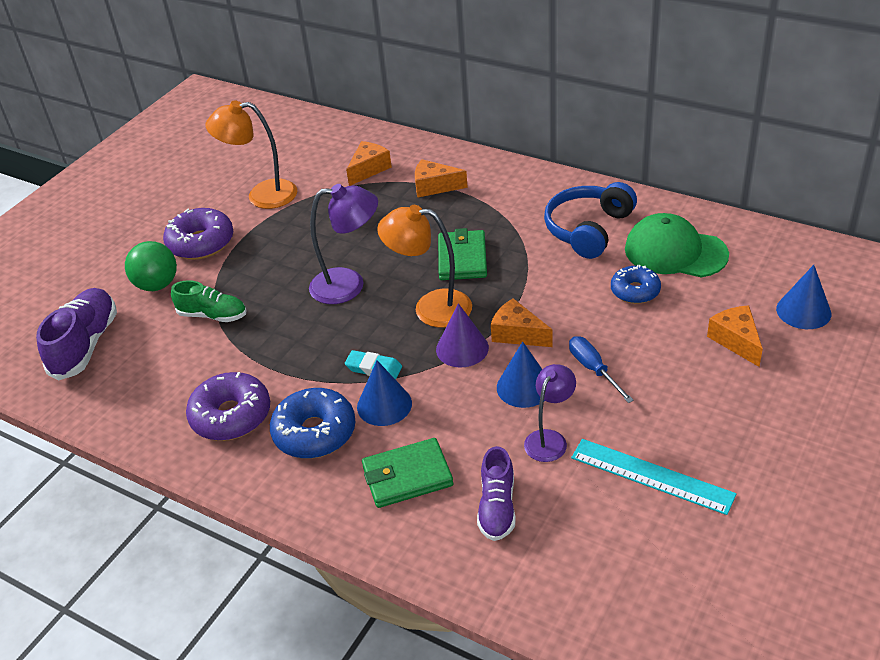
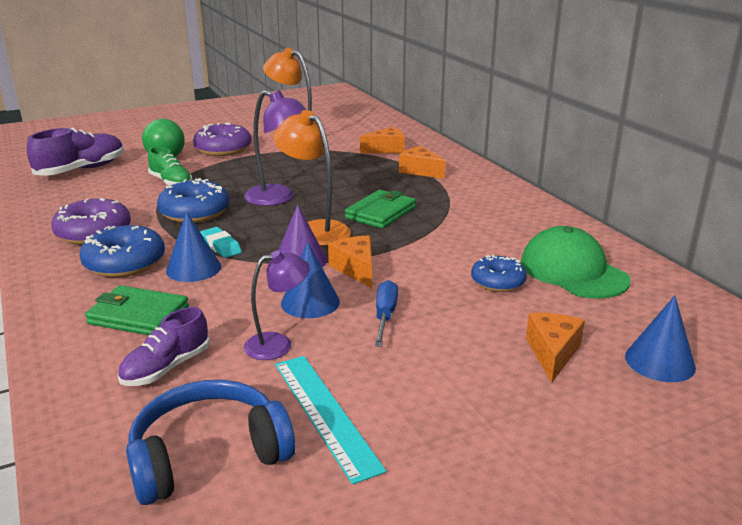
camera: 30 degrees right, 15 degrees down
(293, 341) = (194, 212): none -> blue donut
(588, 229) = (510, 231): blue headphones -> blue headphones (208, 455)

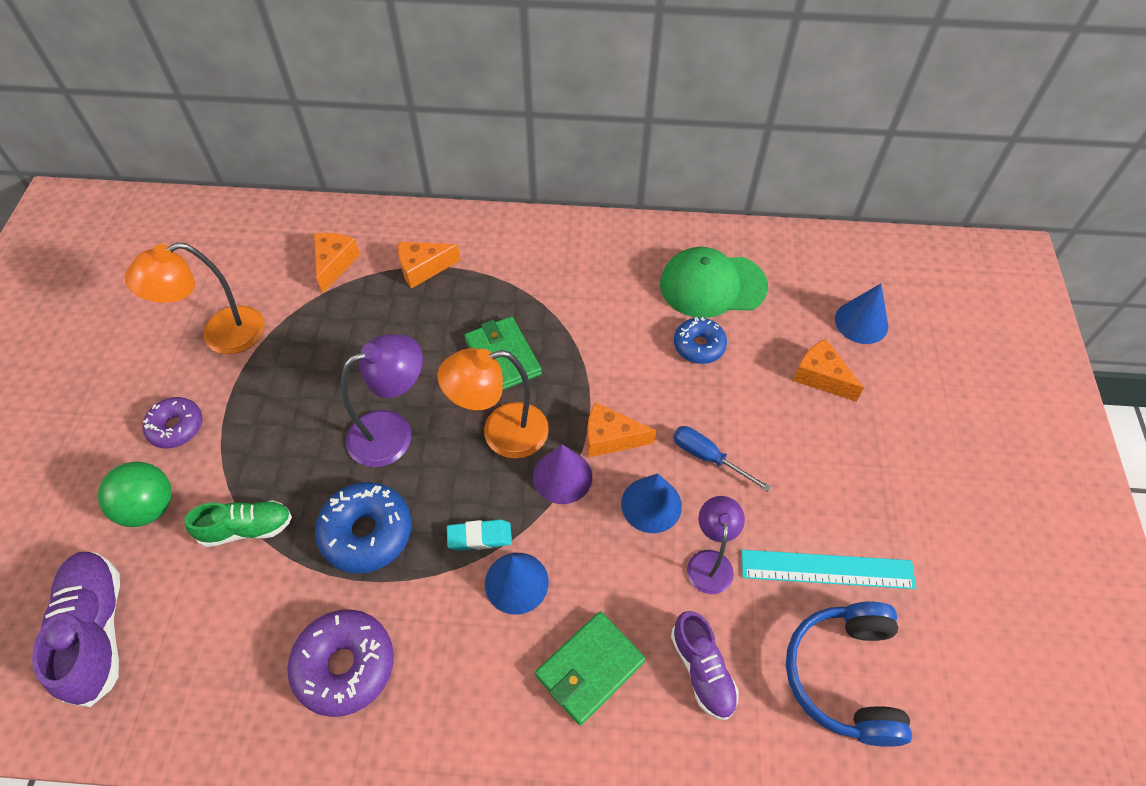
camera: 60 degrees left, 30 degrees up
(125, 263) = (457, 650): blue donut -> none
(223, 149) = (176, 427): purple donut -> purple donut, size x0.65

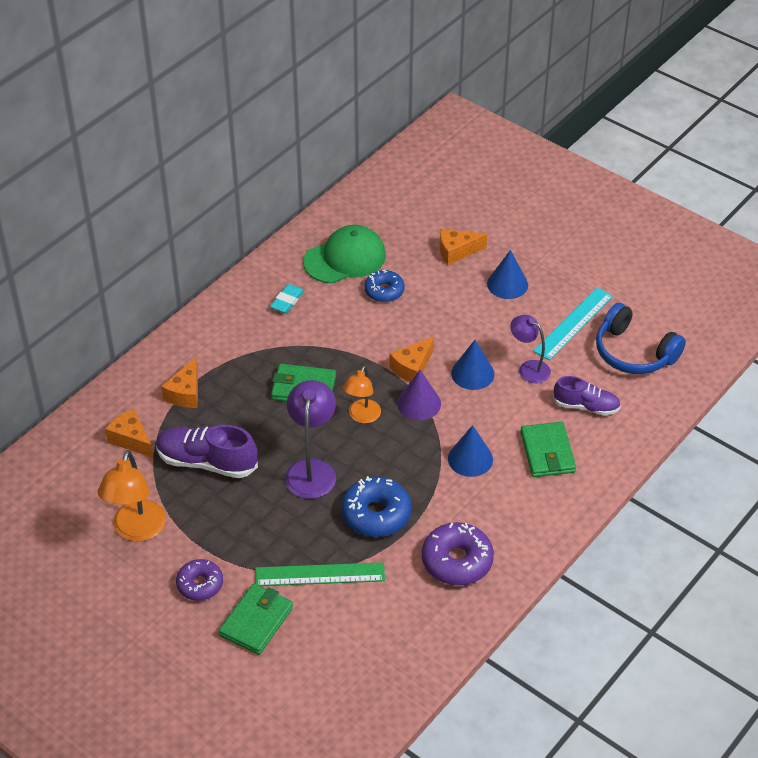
camera: 55 degrees left, 10 degrees down
(96, 631) = (330, 679): purple shoe -> purple shoe (207, 462)
(149, 507) = (256, 621): green ball -> green wallet
(246, 528) = (319, 574): green shoe -> green ruler
(479, 537) = (426, 461): turquoise eraser -> turquoise eraser (287, 301)
(501, 433) = (362, 416): orange lamp -> orange lamp, size x0.65
(708, 457) = (464, 332): blue screwdriver -> none
(712, 285) = (345, 258): green cap -> green cap turned 150 degrees counterclockwise
(861, 322) = (436, 211): blue cone -> blue cone (507, 284)

